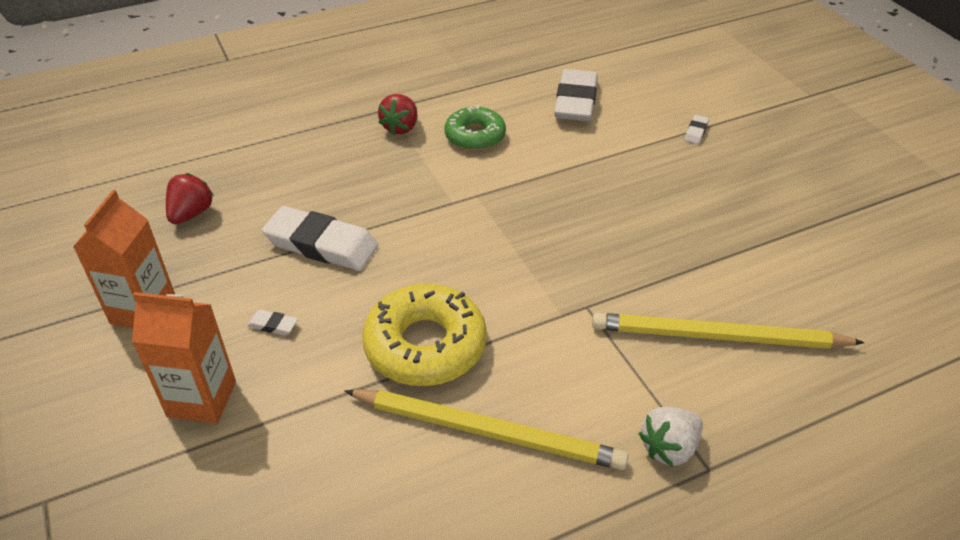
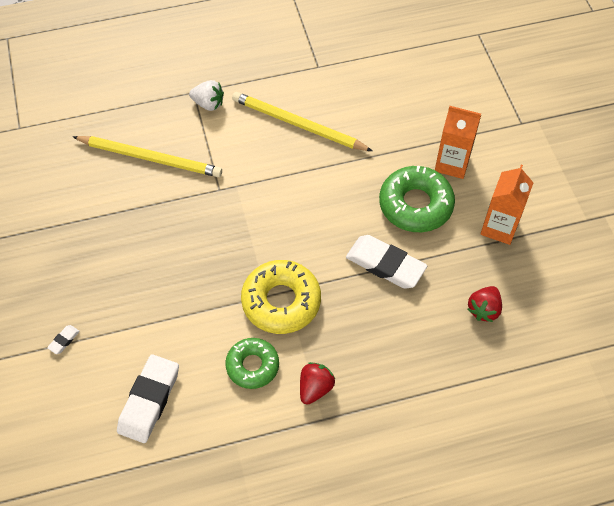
camera: 170 degrees left, 15 degrees up
(273, 325) = (415, 205): white eraser -> green donut
(425, 345) = (323, 178): yellow donut -> yellow donut (281, 301)
(669, 448) = (208, 104): white strawberry -> white strawberry turned 45 degrees clockwise

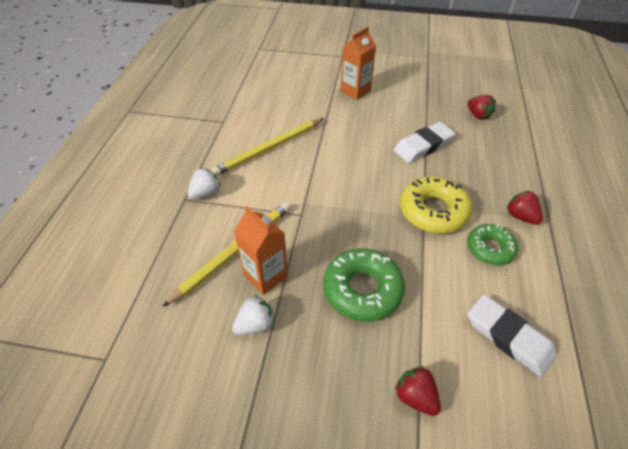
camera: 65 degrees left, 10 degrees down
(64, 340) = (415, 397): white eraser -> red strawberry
(84, 206) = (255, 325): none -> white strawberry
(415, 205) = (380, 116): green donut -> green donut (362, 290)
(499, 227) = (417, 89): orange carton -> orange carton (265, 276)

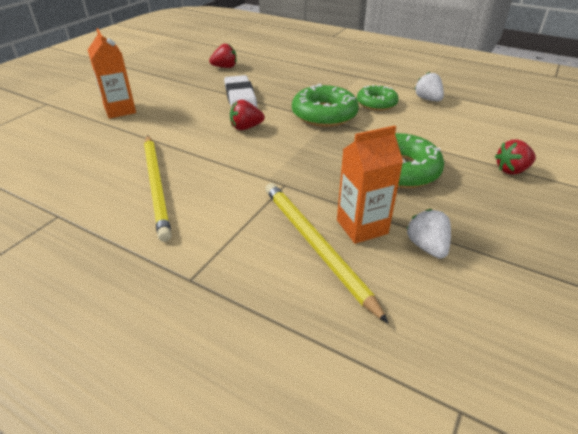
camera: 70 degrees left, 10 degrees down
(205, 193) = (194, 256): white strawberry -> white strawberry (428, 99)
(433, 211) = (324, 114): yellow donut -> green donut
(508, 337) = (460, 120): white eraser -> none
(520, 216) = (350, 84): red strawberry -> red strawberry (246, 127)

